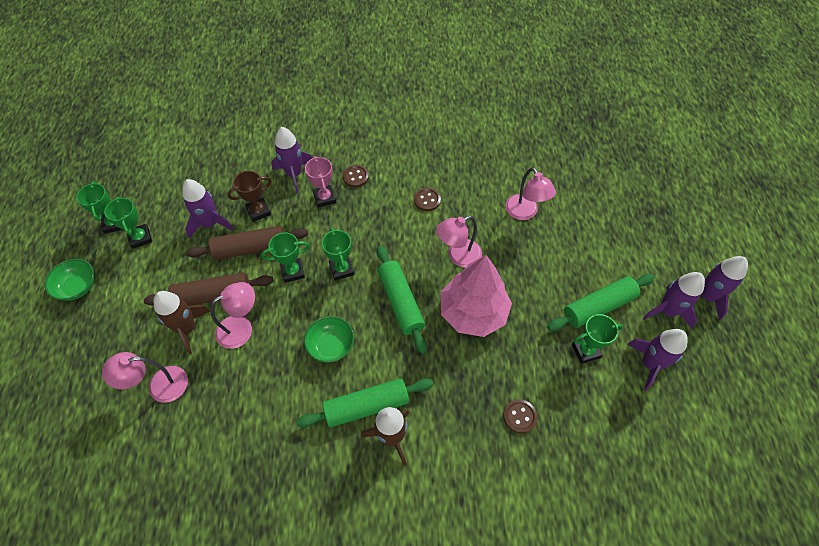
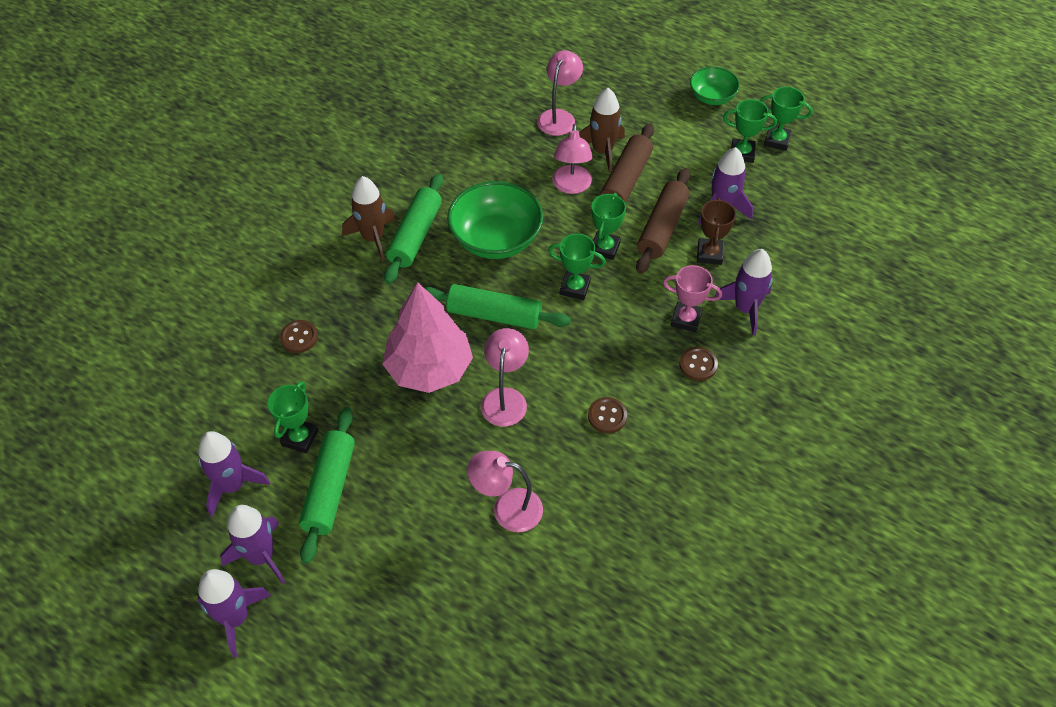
camera: 125 degrees right, 5 degrees down
(331, 345) = (496, 239): green bowl -> green bowl, size x1.72

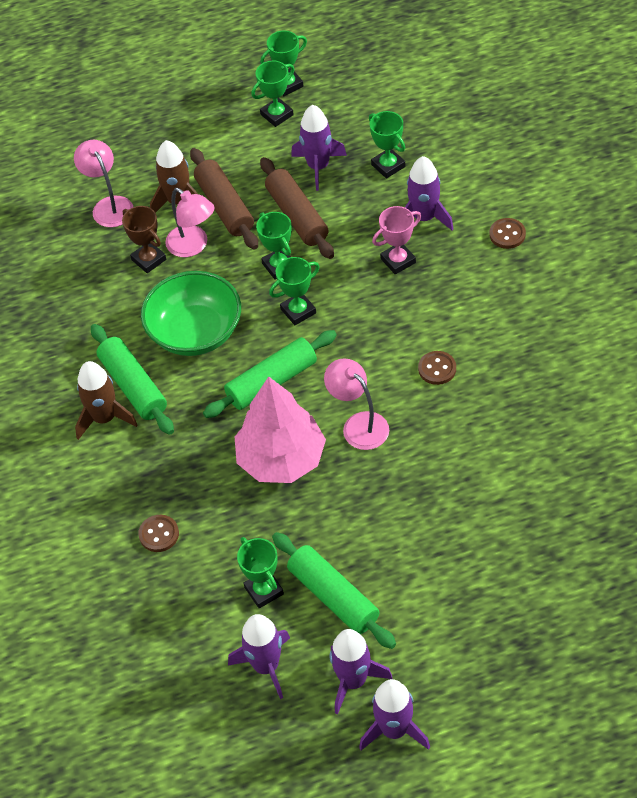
camera: 45 degrees left, 0 degrees up
(507, 508) = (458, 485): pink lamp -> none
(698, 365) = (445, 281): brown button -> brown button (507, 234)
(709, 254) = (352, 204): brown trophy -> brown trophy (149, 259)
(712, 97) = (199, 92): green bowl -> none
(770, 252) = (388, 166): none -> green trophy

